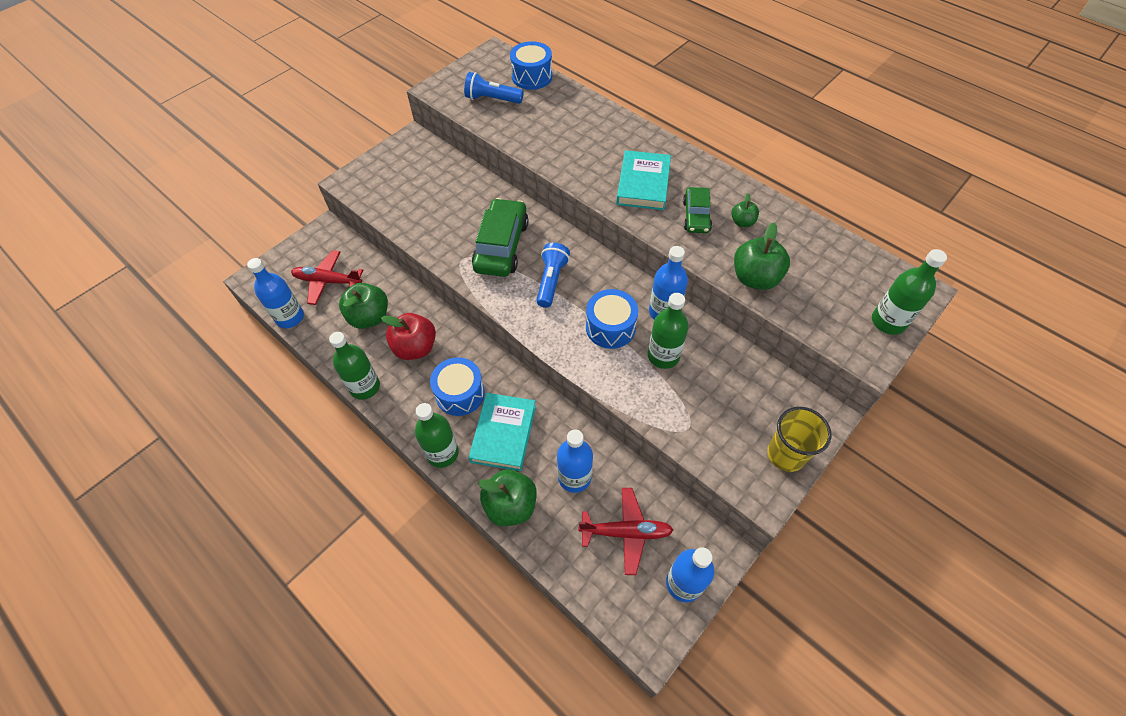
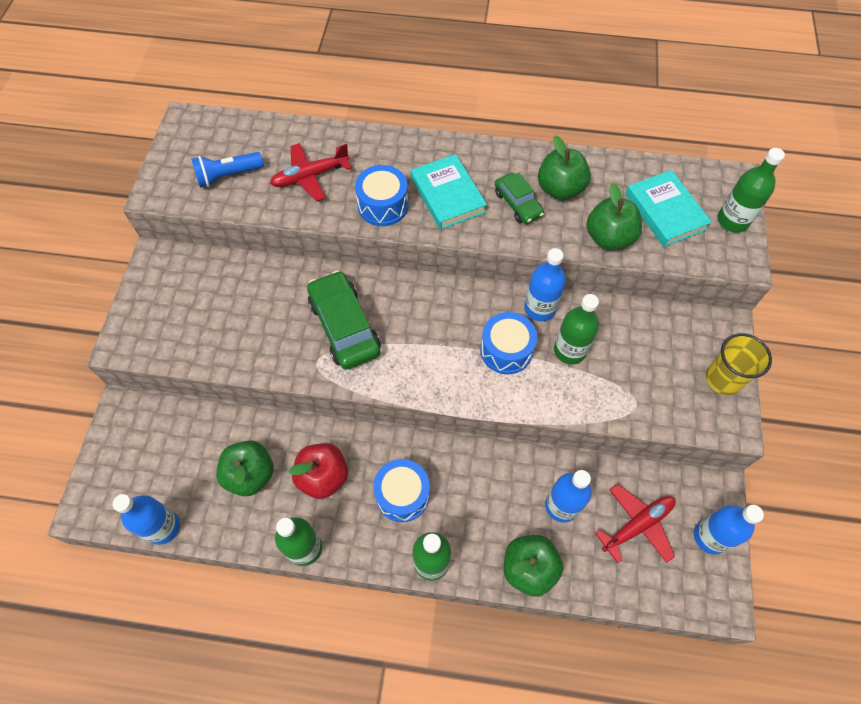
camera: 35 degrees left, 5 degrees up
(327, 281) = (172, 463): red plane -> red plane (310, 176)
(503, 433) = (471, 506): turquoise book -> turquoise book (665, 211)
(532, 76) = (249, 130): blue drum -> blue drum (383, 205)
(551, 281) = (419, 335): blue flashlight -> none
(742, 222) = (560, 189): green apple -> green apple, size x1.86

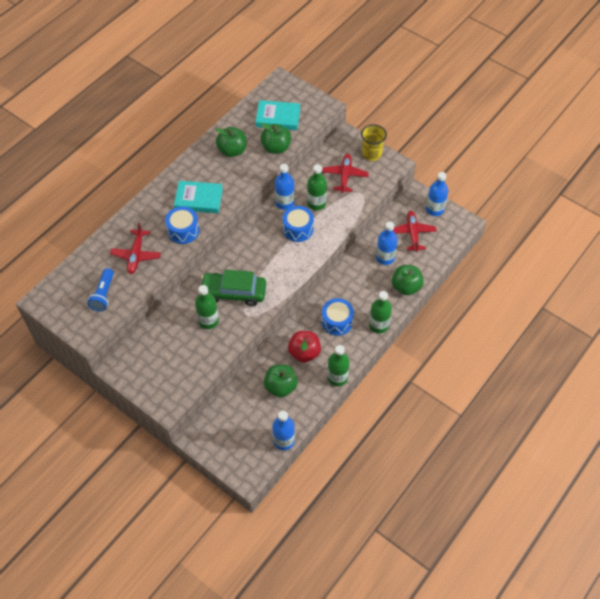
camera: 60 degrees left, 5 degrees down
(517, 204) = (227, 172): green car -> none
(650, 363) = (345, 176): none -> red plane
(732, 221) = (302, 96): green bottle -> green bottle (208, 321)

